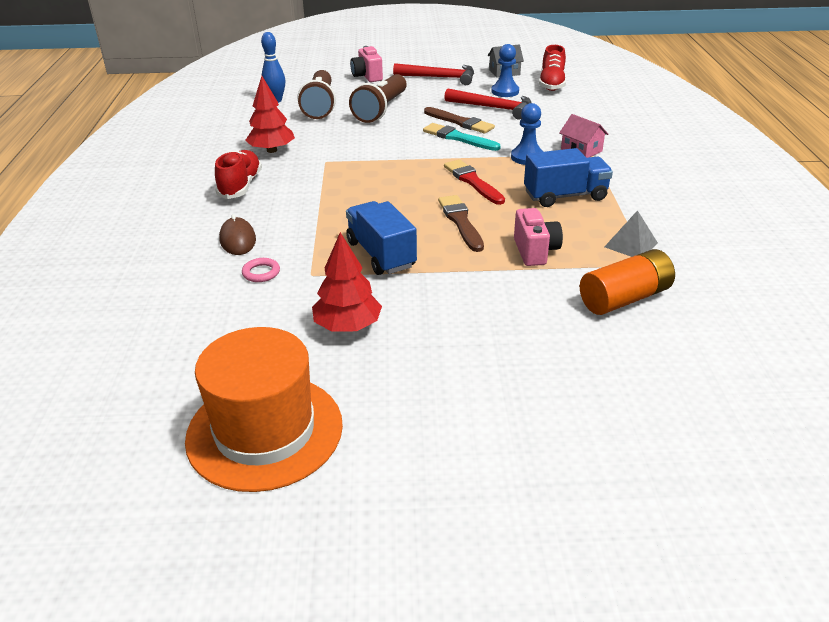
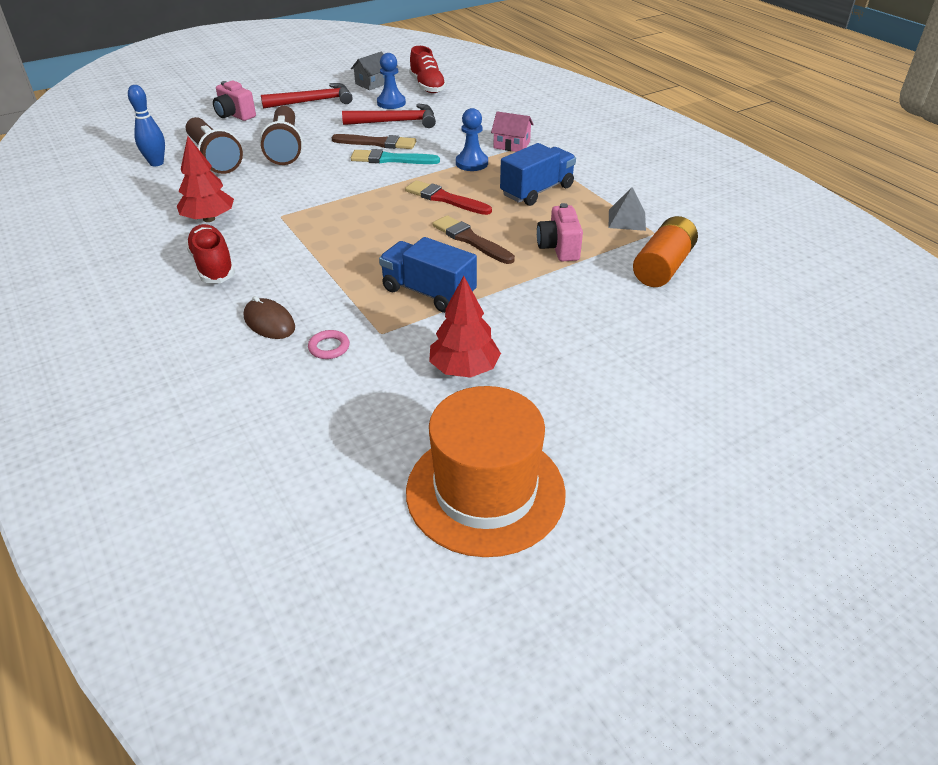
camera: 30 degrees left, 5 degrees up
(535, 251) = (559, 248): pink camera -> pink camera turned 150 degrees counterclockwise

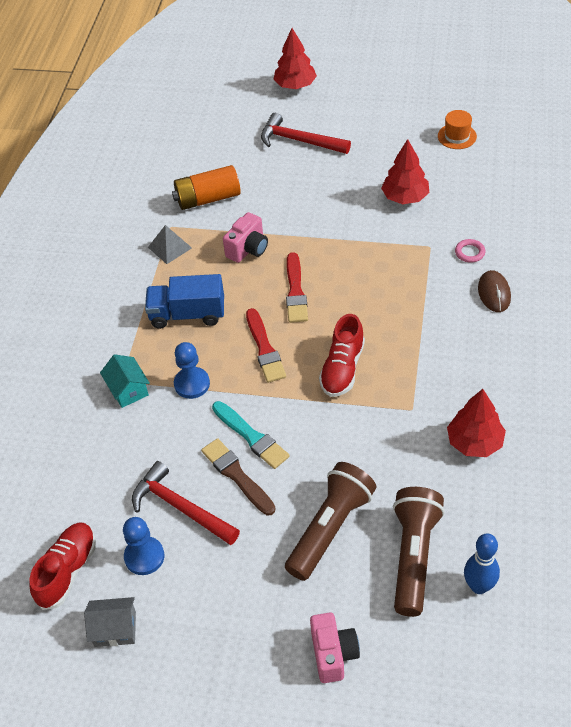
camera: 135 degrees left, 10 degrees up
(213, 266) = (502, 374): red shoe -> red shoe (342, 368)
(313, 101) = (220, 627): red hammer -> red hammer (299, 140)
(428, 292) = (372, 261): blue truck -> none
(470, 240) = (295, 291): brown brush -> red brush
(485, 491) = (457, 136): orange hat -> orange hat, size x0.45
(511, 145) = (128, 389): pink house -> turquoise house
(799, 442) = (295, 85): none -> red tree

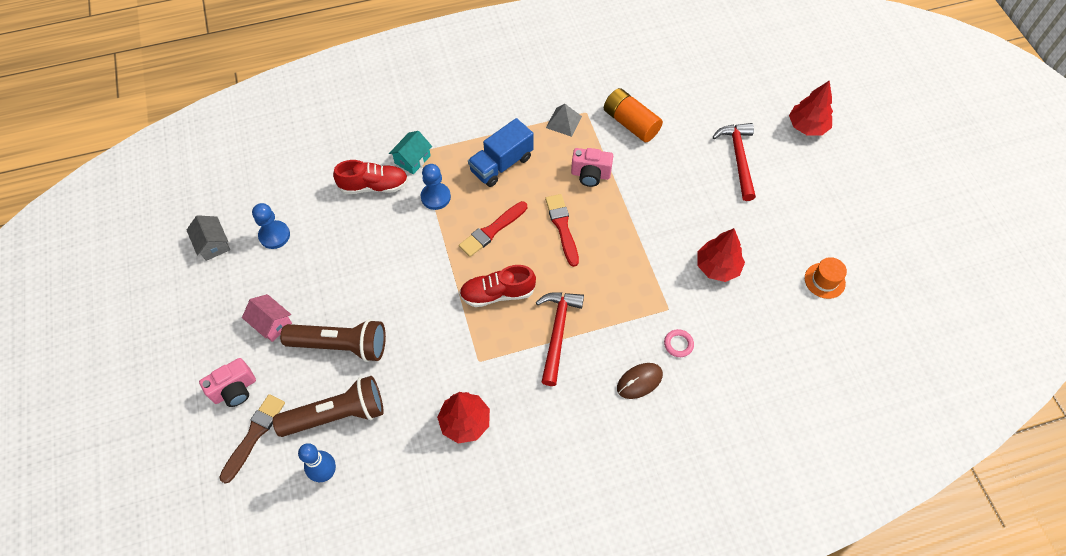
camera: 60 degrees right, 10 degrees up
(67, 571) = (248, 196): red shoe -> red shoe (374, 186)
(180, 507) = (323, 239): red hammer -> red hammer (557, 332)
(187, 314) = (501, 164): blue truck -> blue truck turned 105 degrees counterclockwise
(237, 475) = (364, 263): brown brush -> brown brush (254, 435)
(251, 437) = (403, 257): turquoise brush -> none
(264, 591) = (271, 323): none -> pink house
(295, 291) = (562, 227): red brush -> red brush turned 105 degrees clockwise

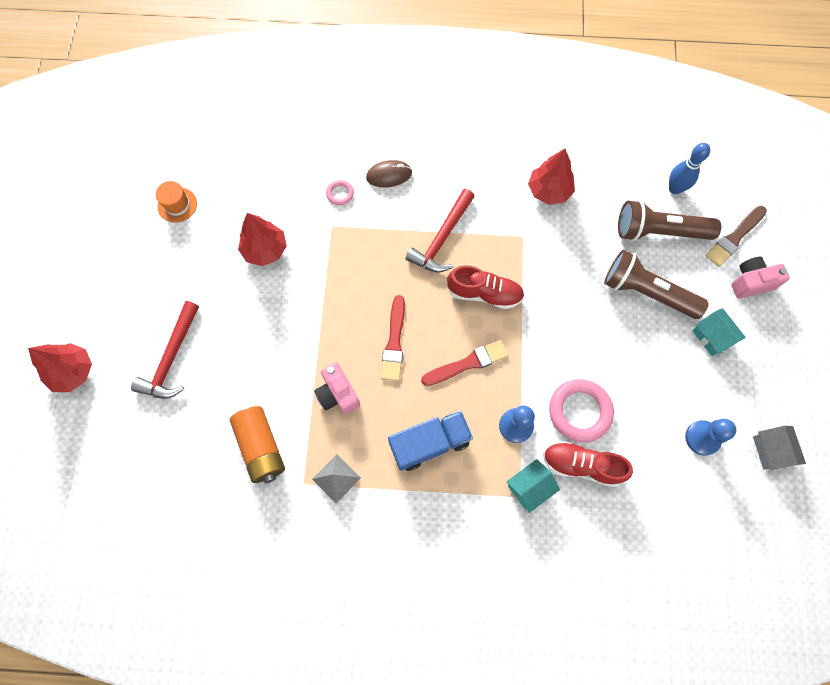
camera: 160 degrees left, 10 degrees up
(271, 323) = (712, 337): pink house -> turquoise house
(384, 223) = (579, 411): none -> pink ring
(590, 175) = (338, 394): pink camera -> pink camera turned 150 degrees counterclockwise

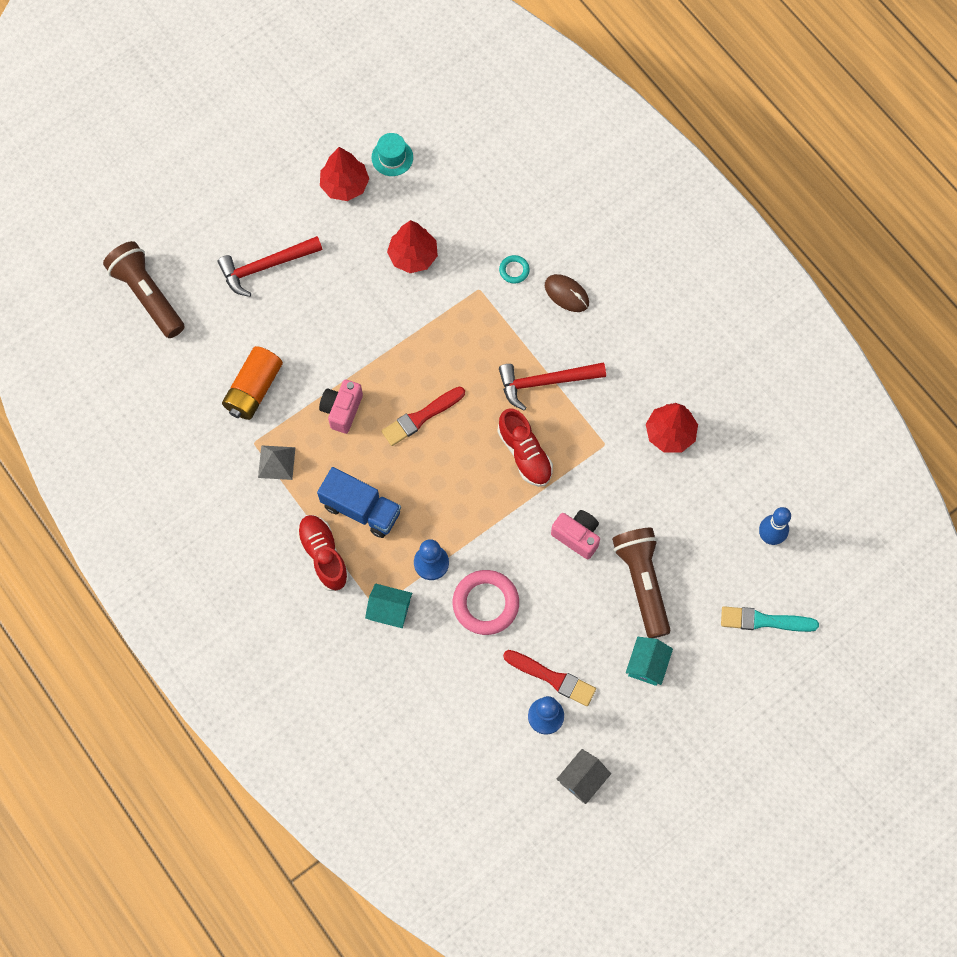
camera: 50 degrees right, 0 degrees up
(72, 372) = (196, 207): red tree -> red tree (345, 185)
(177, 205) = (392, 157): orange hat -> turquoise hat
(340, 194) = (514, 270): pink ring -> turquoise ring
(467, 363) = (452, 487): red brush -> red brush (552, 678)
(582, 465) = (441, 637): red shoe -> red shoe (324, 555)
(658, 231) = (712, 552): brown flashlight -> brown flashlight (147, 295)
(734, 238) = (764, 621): brown brush -> turquoise brush
(750, 283) = (730, 663): pink camera -> pink camera (577, 536)

